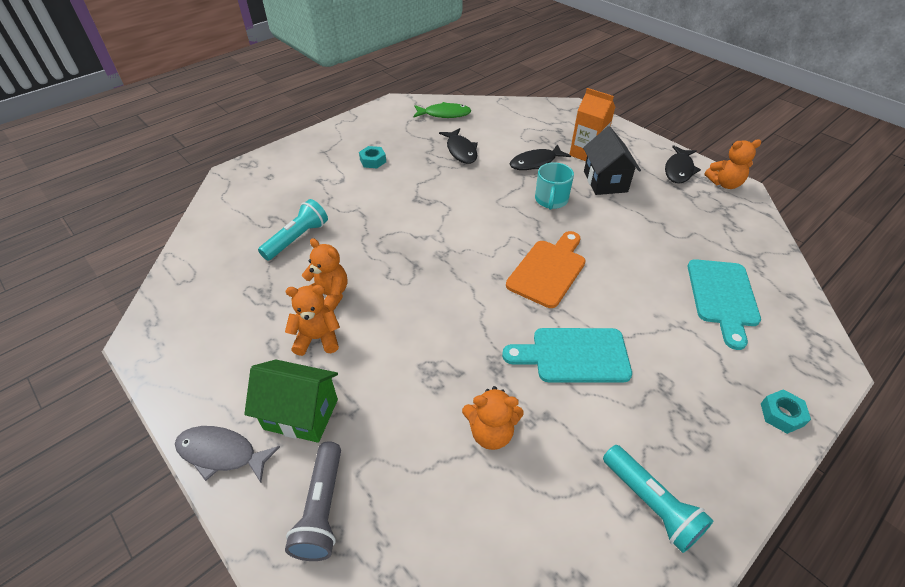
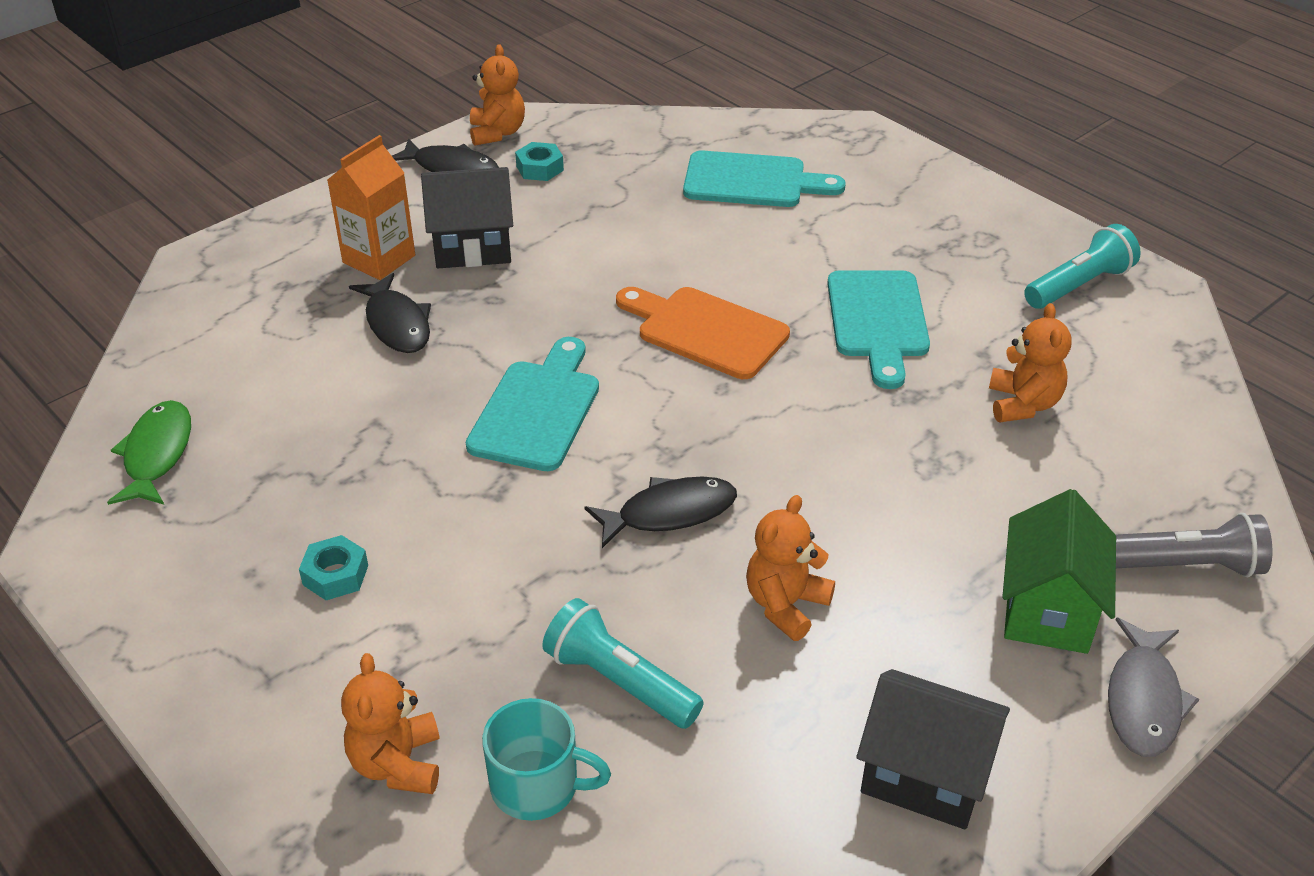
camera: 90 degrees left, 5 degrees down
(210, 341) = (924, 776): none -> black house
(317, 338) = (892, 609): orange teddy bear -> orange teddy bear (397, 764)
(461, 151) = (328, 427): black fish -> black fish (669, 513)
(474, 209) = (537, 410): none -> turquoise cutting board
(551, 200) = (520, 314): turquoise mug -> turquoise mug (537, 786)
(781, 414) = (936, 178): turquoise nut -> turquoise nut (540, 168)

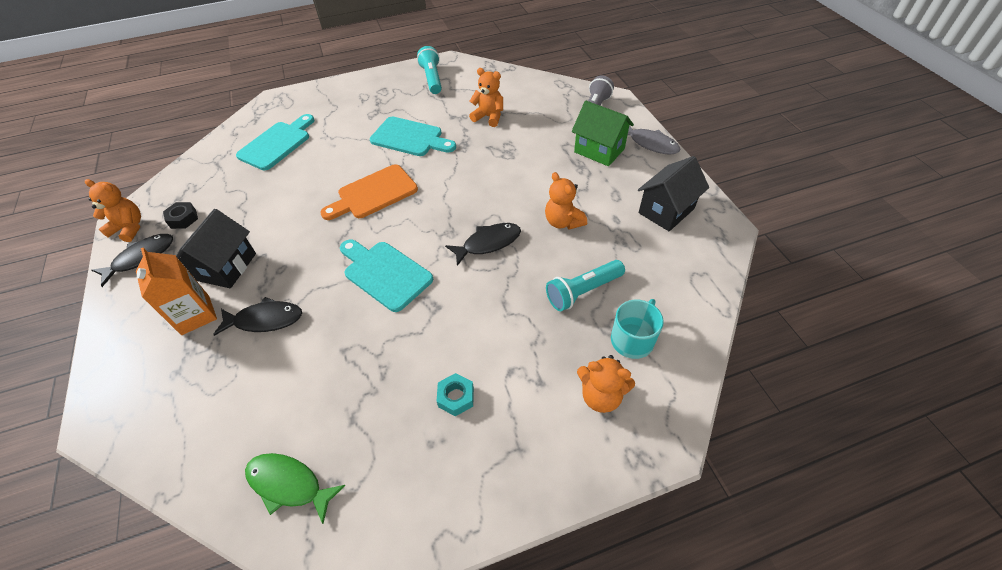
camera: 65 degrees left, 10 degrees up
(540, 168) = (183, 219): turquoise nut -> black nut
(669, 513) = (488, 243): black fish -> black fish turned 60 degrees clockwise

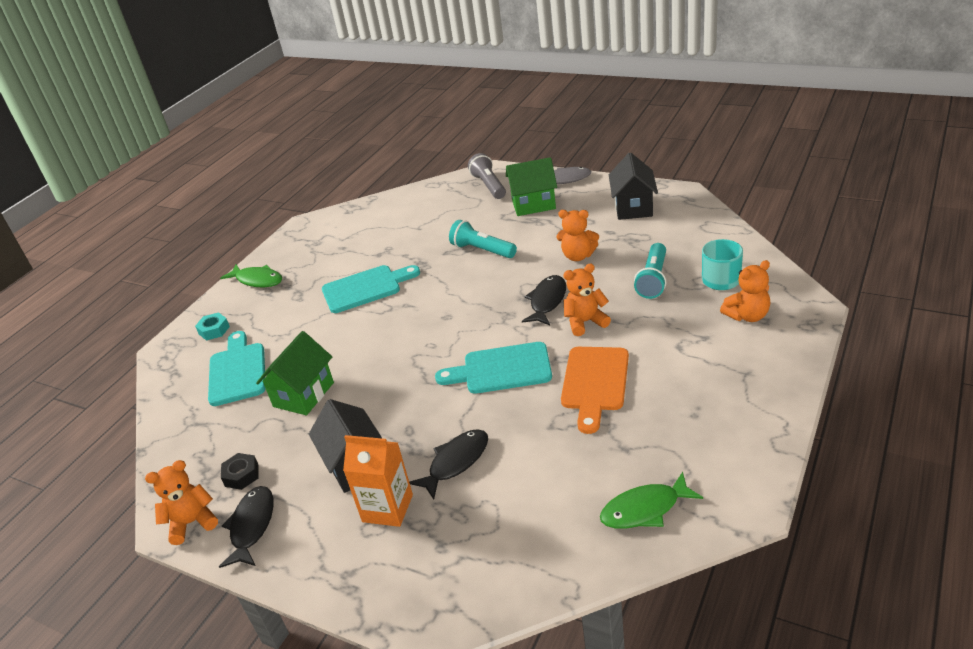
camera: 40 degrees left, 15 degrees down
(277, 190) = (303, 394): none -> green house
(371, 85) = (257, 280): none -> green fish
(373, 193) = (401, 337): orange cutting board -> orange cutting board (594, 383)
(432, 79) = (311, 243): turquoise flashlight -> turquoise flashlight (482, 250)
(456, 397) = (669, 384): turquoise nut -> turquoise nut (214, 330)
(489, 117) = (411, 236): orange teddy bear -> orange teddy bear (585, 322)

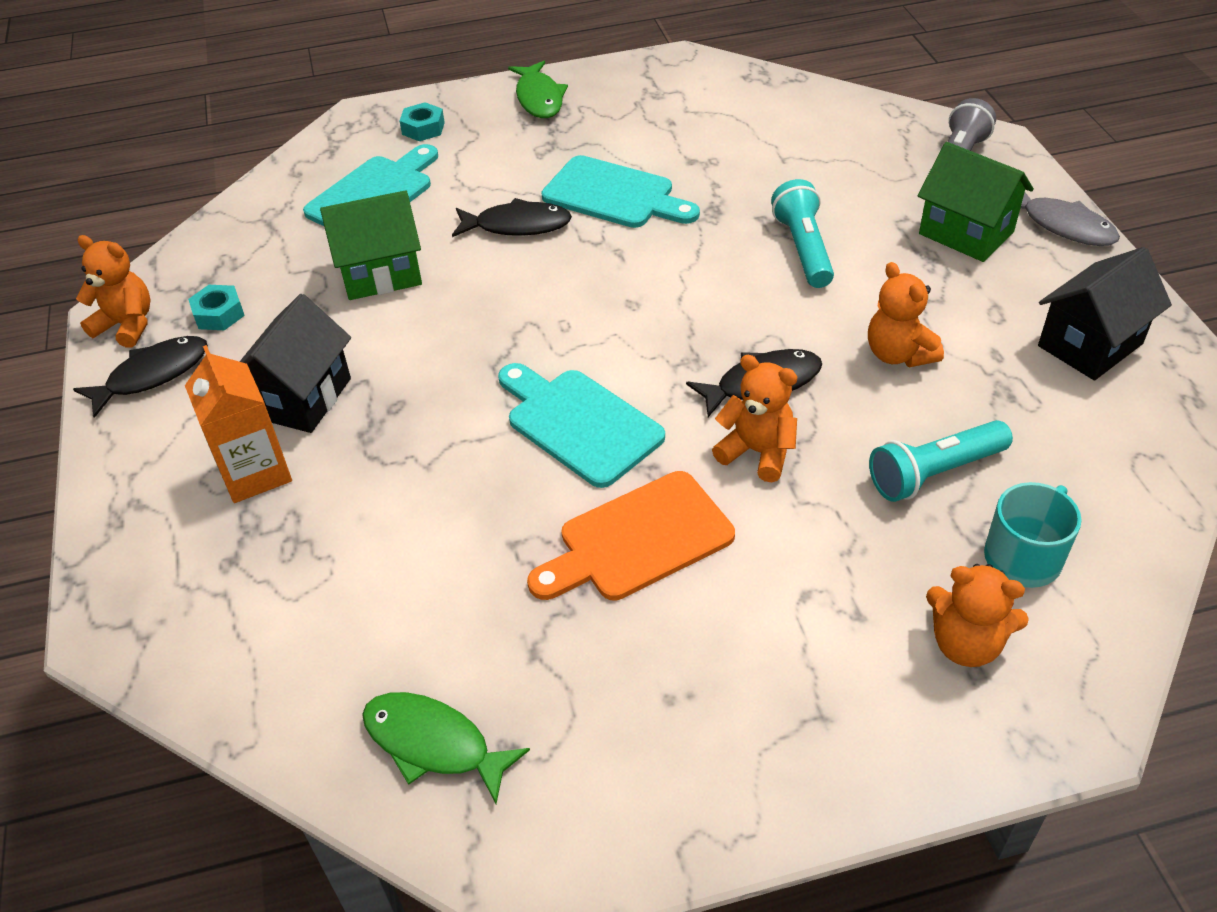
camera: 45 degrees right, 10 degrees up
(242, 475) = (219, 314): black nut -> turquoise nut
(456, 462) = (374, 487): black fish -> black fish (517, 225)

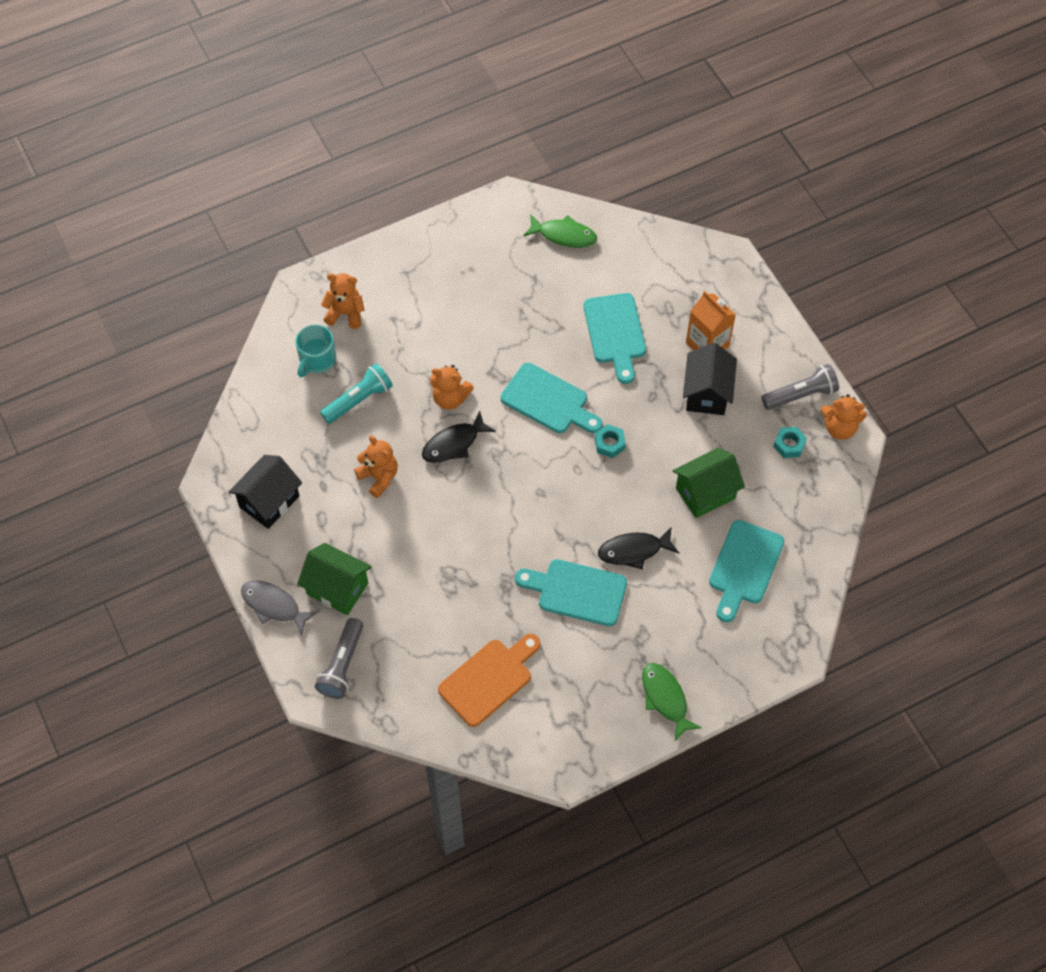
camera: 165 degrees right, 15 degrees up
(152, 375) = (800, 395): black fish -> grey flashlight
(412, 517) = (615, 333): none -> turquoise cutting board
(423, 128) = (741, 646): turquoise nut -> turquoise nut (609, 443)
(638, 540) = (501, 339): orange cutting board -> orange cutting board (489, 679)
(803, 249) = (441, 557): turquoise flashlight -> none

